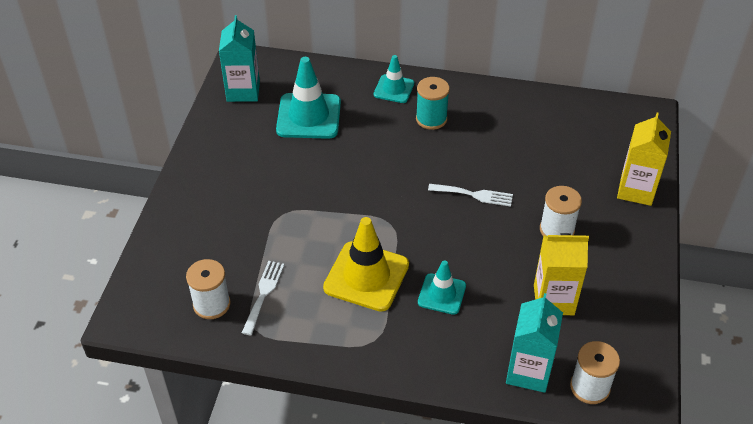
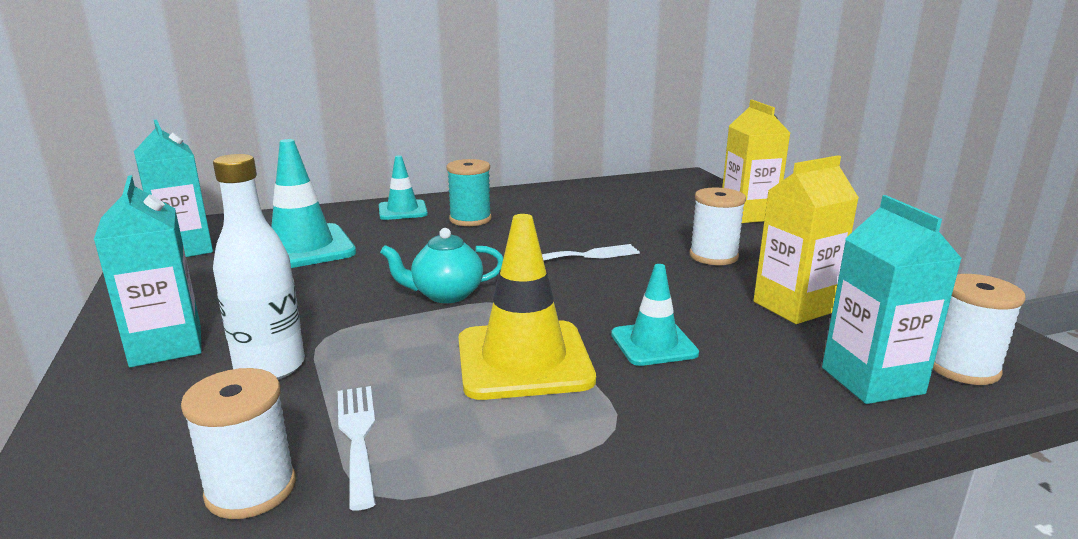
camera: 30 degrees left, 25 degrees down
(207, 190) = (166, 346): none -> turquoise carton
(247, 228) = (270, 367): none -> white bottle
(363, 202) = (446, 294): none -> turquoise teapot

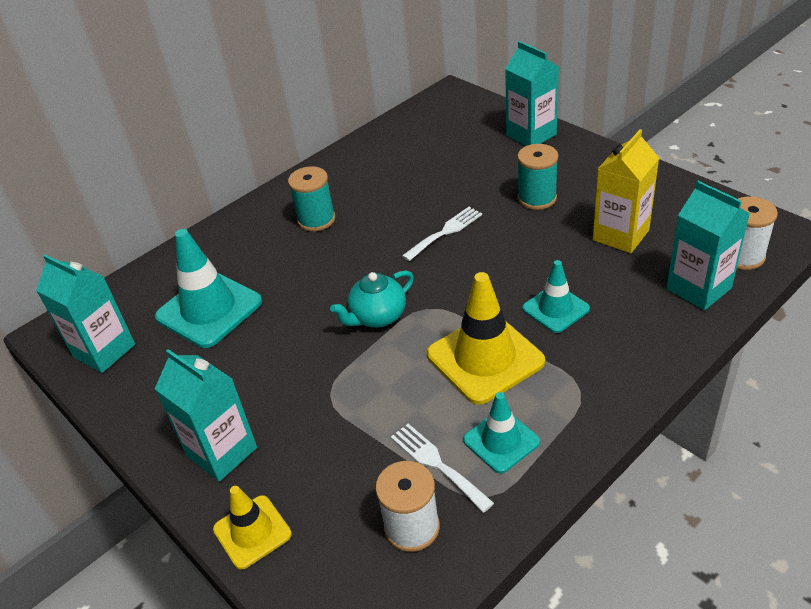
camera: 20 degrees left, 20 degrees up
(92, 421) = (252, 532): none -> yellow traffic cone
(270, 367) = (321, 437): white bottle -> none
(402, 210) = (246, 229): turquoise traffic cone -> turquoise traffic cone (501, 441)
(713, 256) = (537, 198): white spool -> turquoise spool
(748, 215) = (531, 135): yellow carton -> turquoise carton

